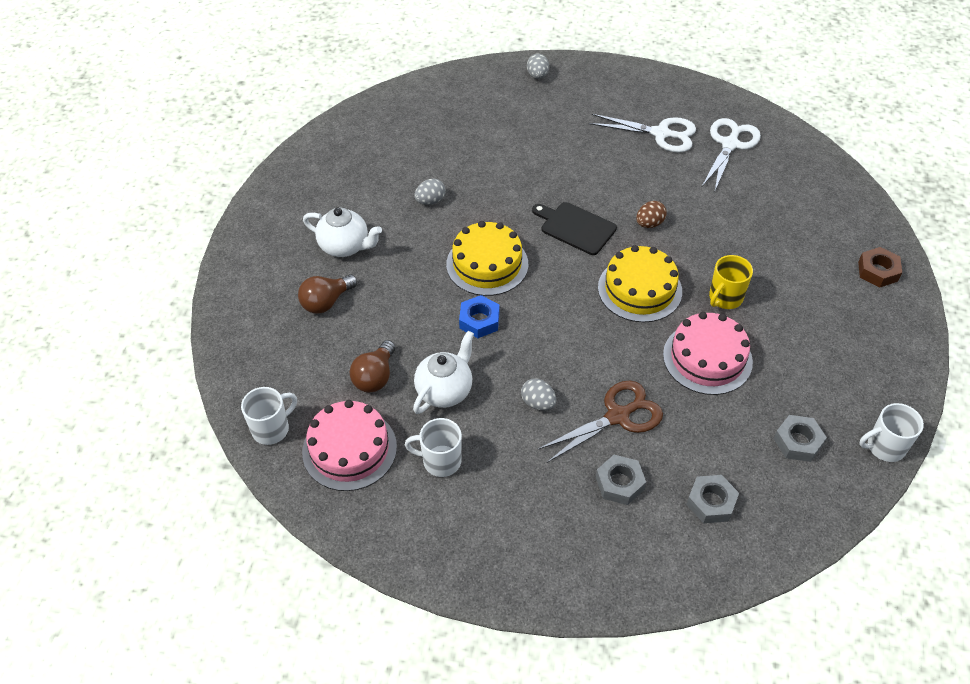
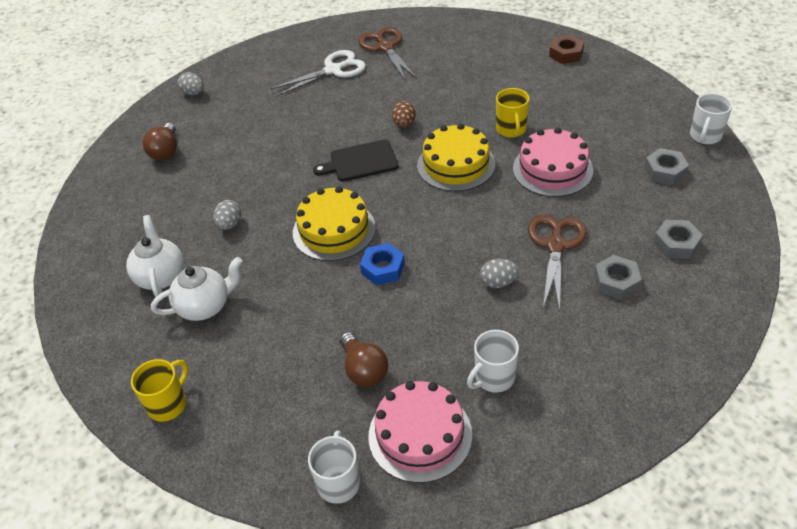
camera: 45 degrees left, 5 degrees down
(251, 291) = (168, 404): none -> yellow mug
(326, 302) = (247, 356): brown light bulb -> brown light bulb (165, 151)
(445, 391) = (427, 332): white teapot -> white teapot (161, 276)
(730, 144) = (385, 47): white scissors -> brown scissors

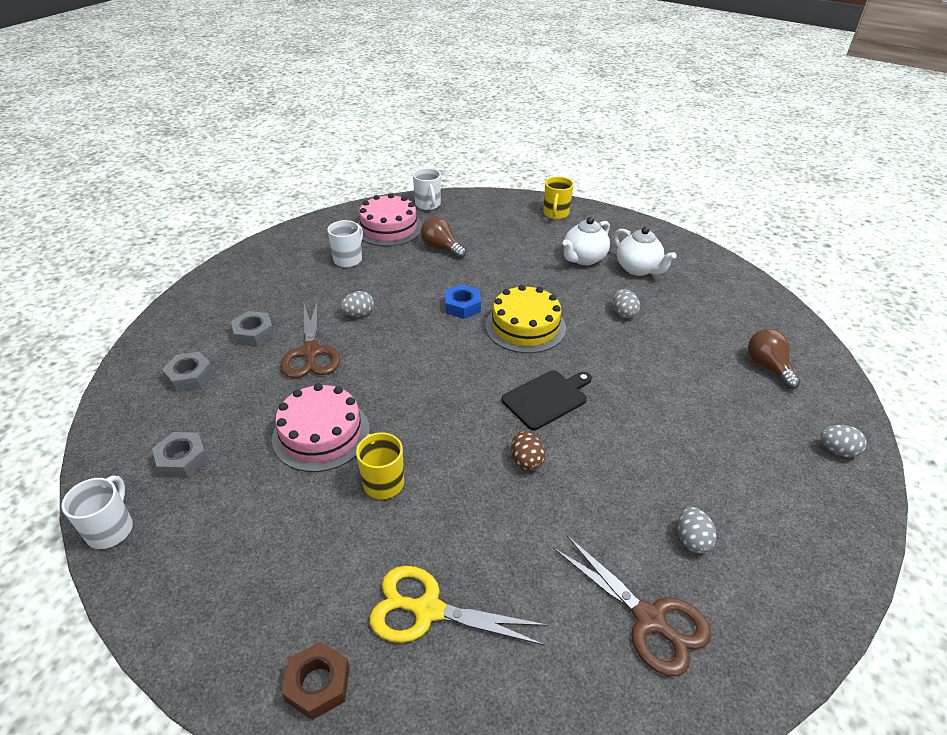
camera: 155 degrees right, 5 degrees down
(333, 70) = (692, 540): white scissors -> grey egg
(456, 164) = (437, 417): yellow cake -> none
(501, 68) = (428, 610): none -> yellow scissors

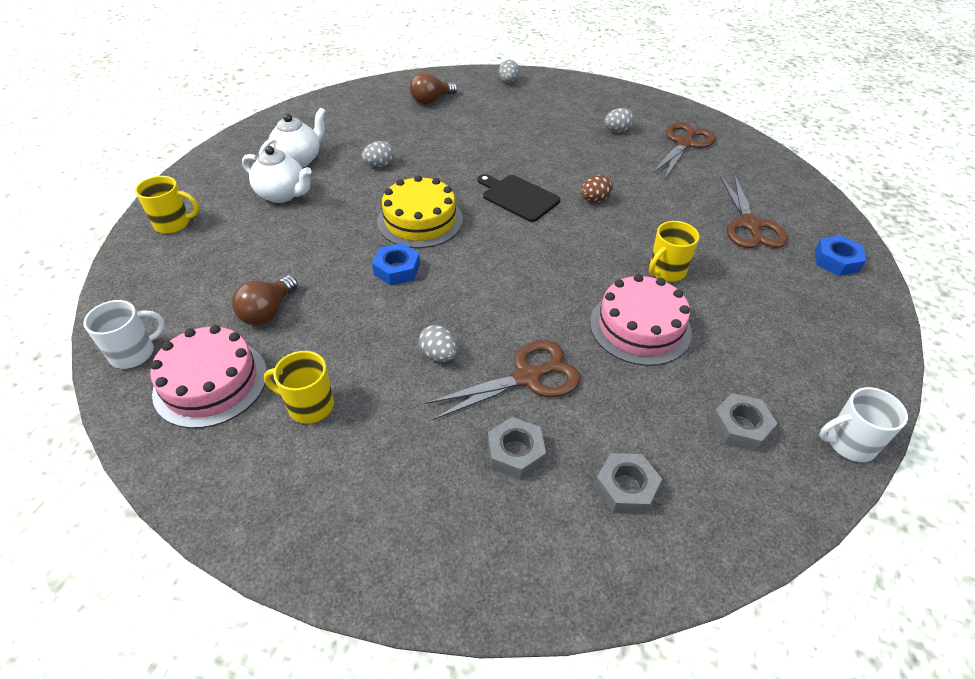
camera: 105 degrees left, 5 degrees up
(318, 684) = (836, 261): brown nut -> blue nut
(348, 259) = (309, 406): white mug -> yellow mug
(428, 610) = (750, 225): yellow scissors -> brown scissors

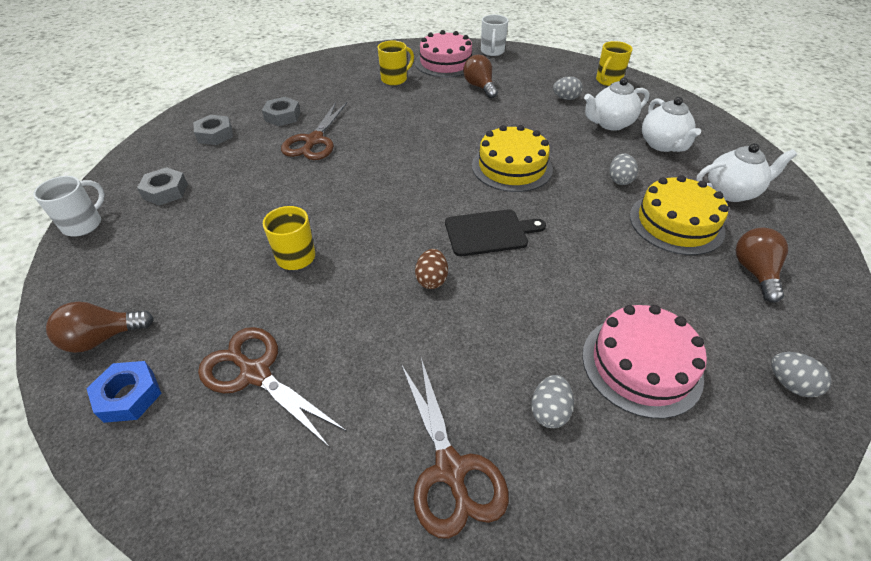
camera: 130 degrees right, 0 degrees up
(345, 120) = (731, 192): none -> white teapot
(397, 269) = (465, 136): blue nut -> none
(411, 132) = (676, 223): none -> yellow cake
(439, 355) = (373, 122): grey egg -> grey egg (565, 98)
(640, 327) = (276, 203): pink cake -> pink cake (641, 365)
(848, 307) = (103, 338): none -> brown light bulb

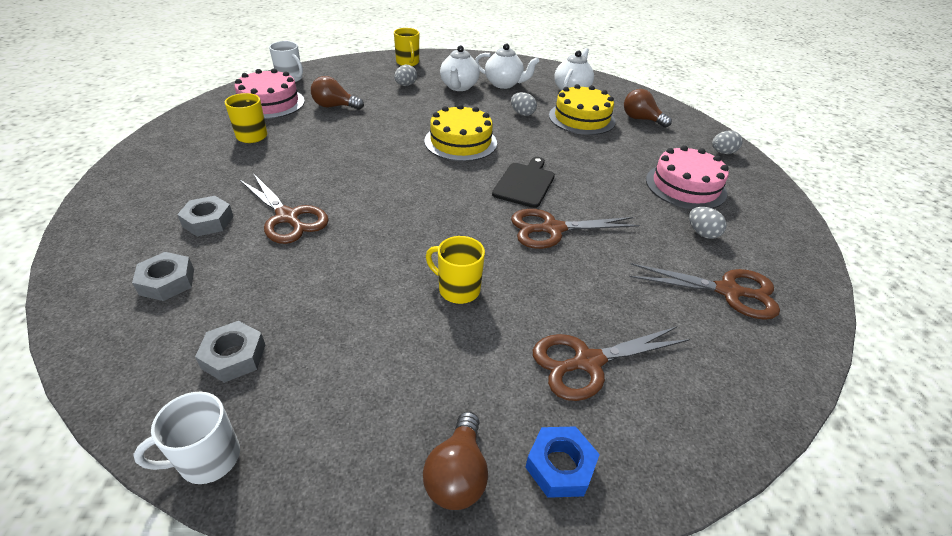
camera: 60 degrees left, 5 degrees down
(83, 224) = (208, 459): white mug -> white mug turned 90 degrees counterclockwise
(431, 280) = (552, 229): brown egg -> brown scissors

